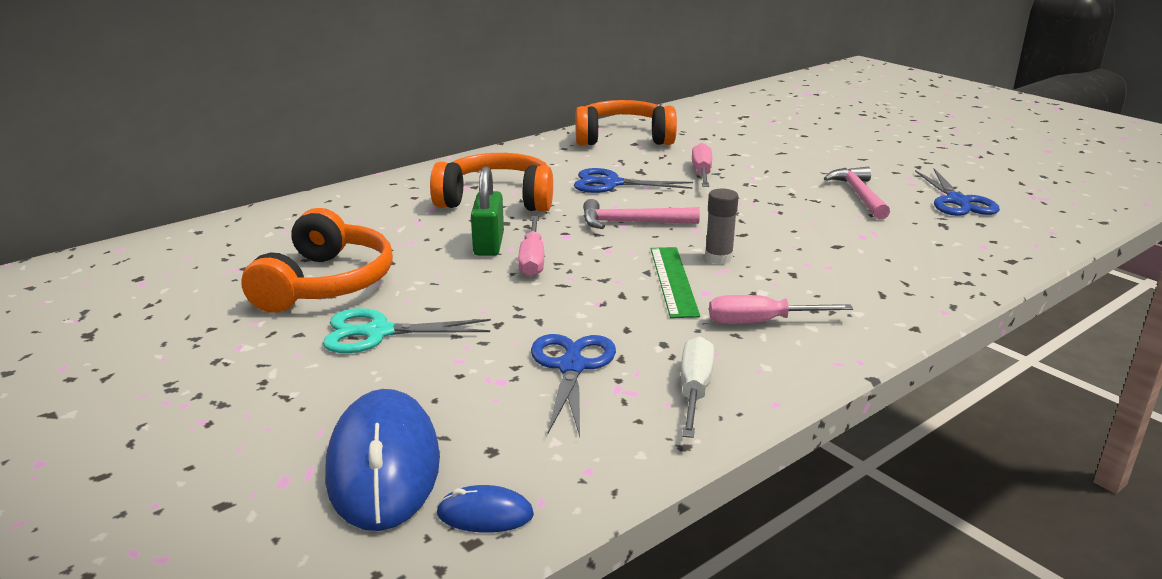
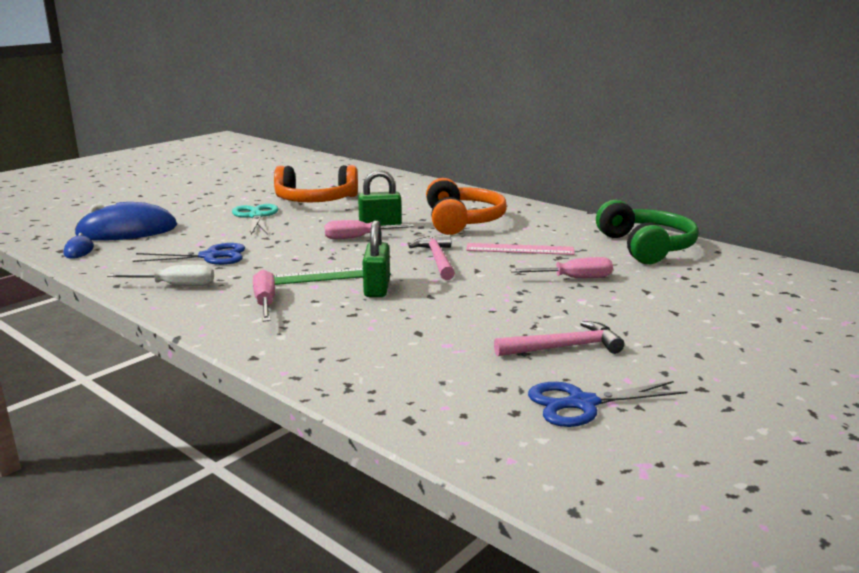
camera: 80 degrees right, 5 degrees down
(611, 183) = (520, 249): blue scissors -> pink ruler
(623, 138) = (646, 247): orange headphones -> green headphones
(718, 258) = (377, 288): grey glue stick -> green padlock

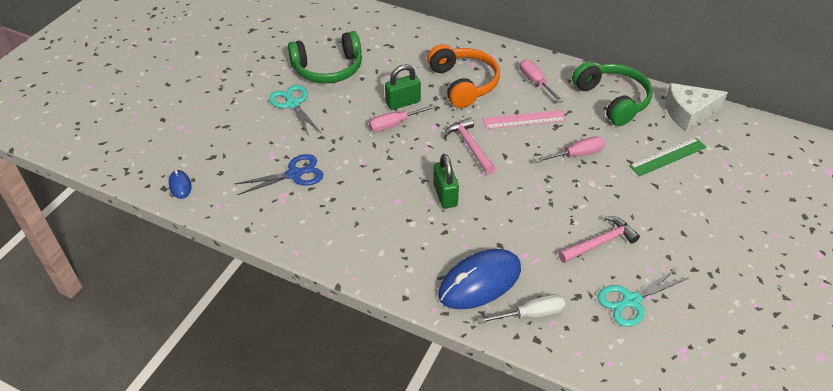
camera: 15 degrees left, 25 degrees up
(127, 231) = (199, 147): blue mouse -> blue mouse (480, 282)
(176, 286) = (294, 221): white screwdriver -> white screwdriver (531, 314)
(265, 302) = (374, 230): pink screwdriver -> pink screwdriver (535, 82)
(315, 201) = (328, 69): orange headphones -> green headphones
(331, 276) = (403, 184): green ruler -> green ruler (668, 156)
(581, 404) = (631, 301): blue scissors -> turquoise scissors
(749, 265) = (688, 113): none -> white cheese

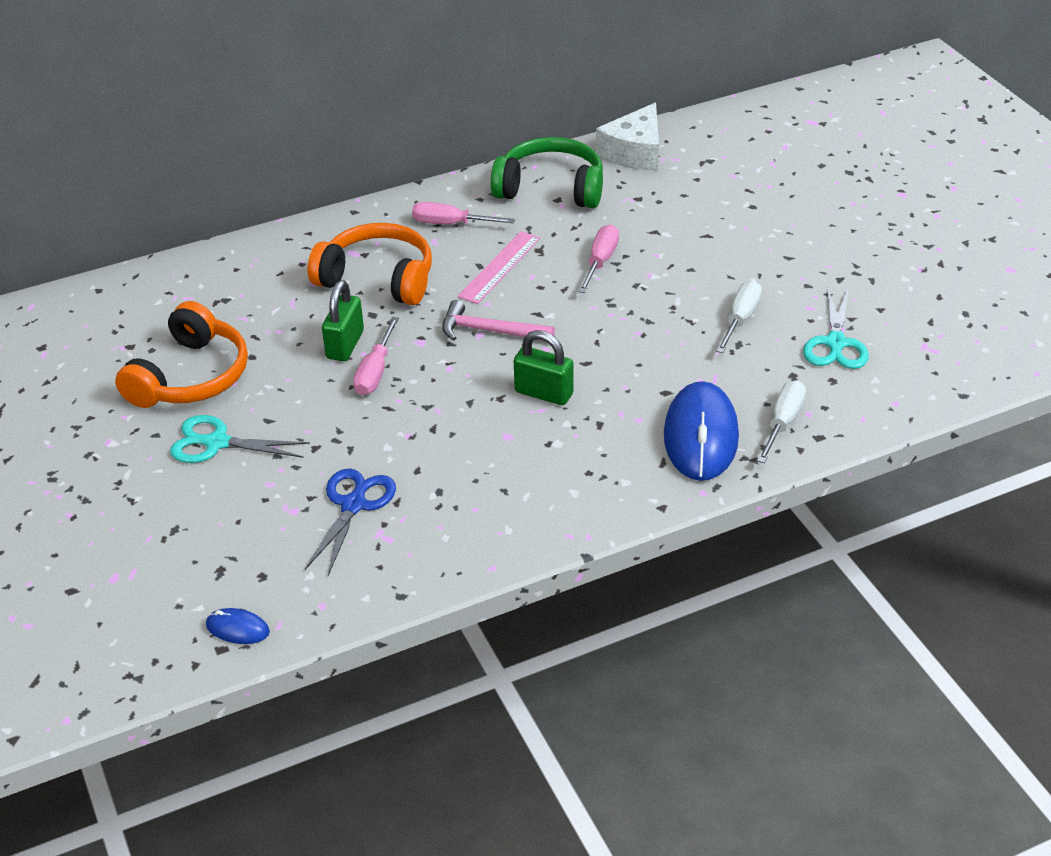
camera: 50 degrees left, 5 degrees down
(328, 69) = (191, 377): green headphones -> orange headphones
(600, 242) = (741, 318): pink hammer -> white screwdriver
(668, 156) = (678, 203): green ruler -> none

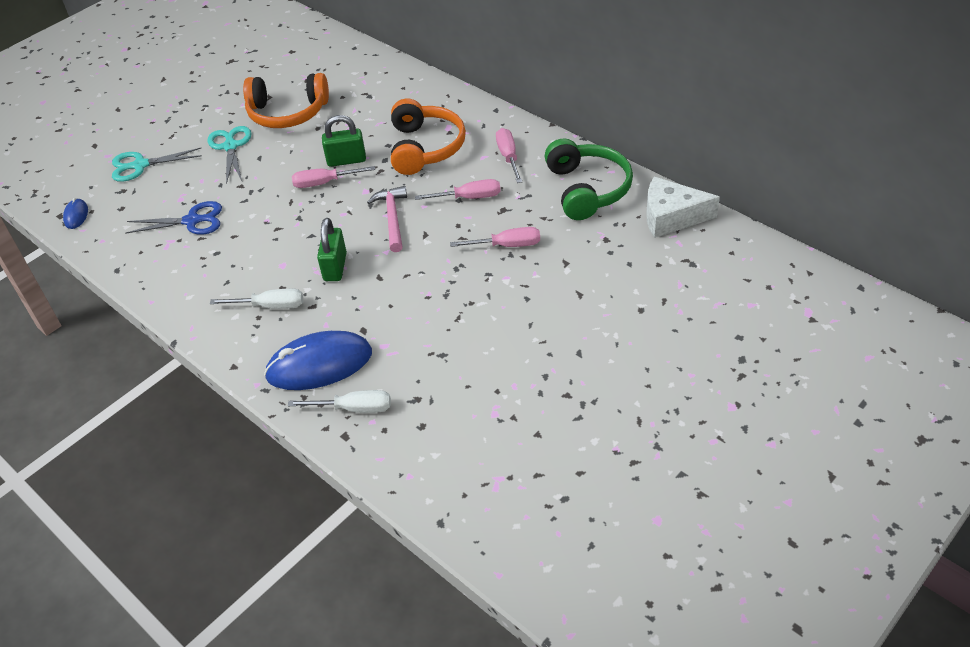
camera: 70 degrees right, 5 degrees up
(499, 267) = (470, 197): pink ruler -> pink screwdriver
(741, 318) = (476, 346): white screwdriver -> white screwdriver (271, 306)
(836, 343) = (472, 415): turquoise scissors -> turquoise scissors (140, 165)

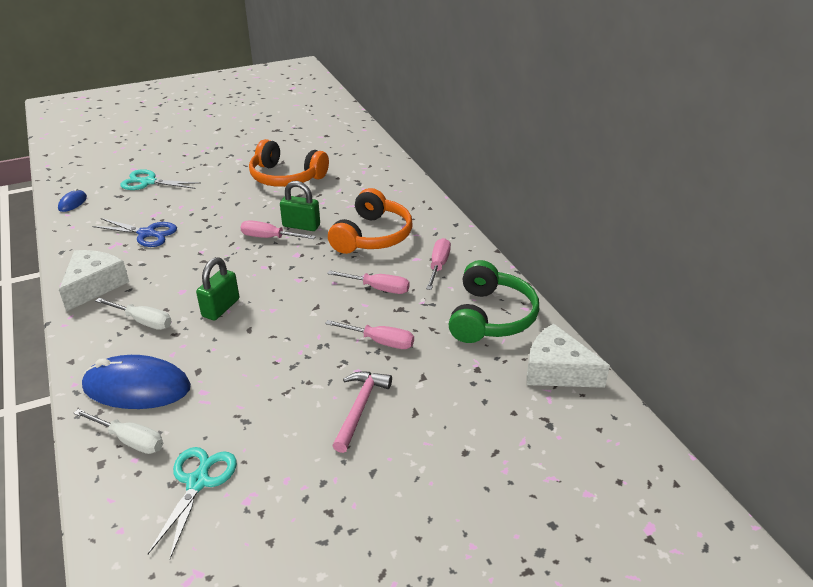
camera: 20 degrees right, 10 degrees down
(187, 291) = (94, 286): none -> white cheese
(230, 146) = (223, 188): turquoise scissors -> turquoise scissors (198, 481)
(392, 218) = (300, 283): pink hammer -> pink hammer (360, 407)

